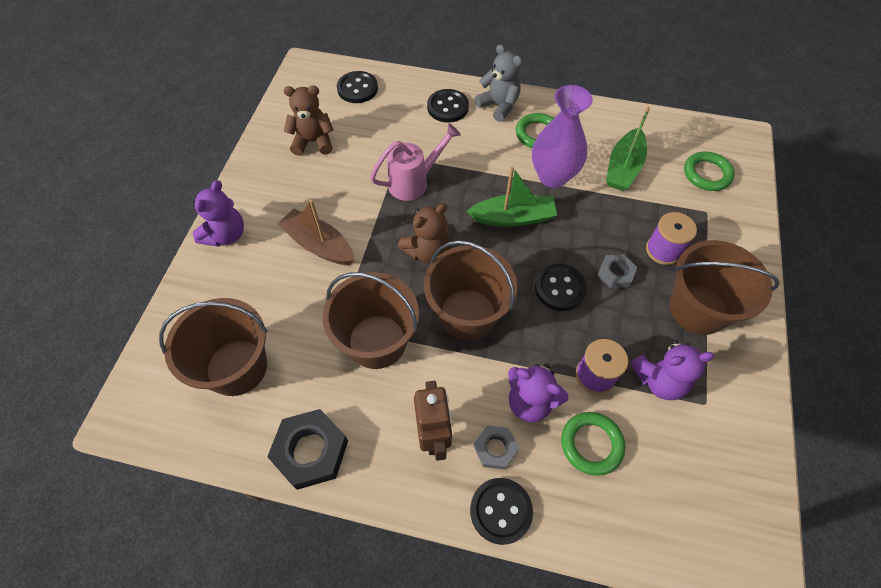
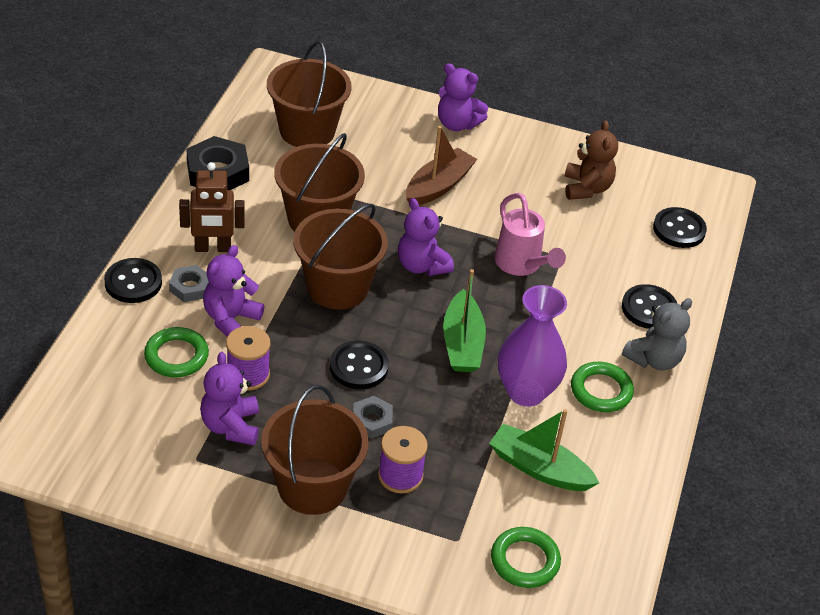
camera: 90 degrees right, 15 degrees down
(427, 251) = (422, 265): brown teddy bear -> purple teddy bear

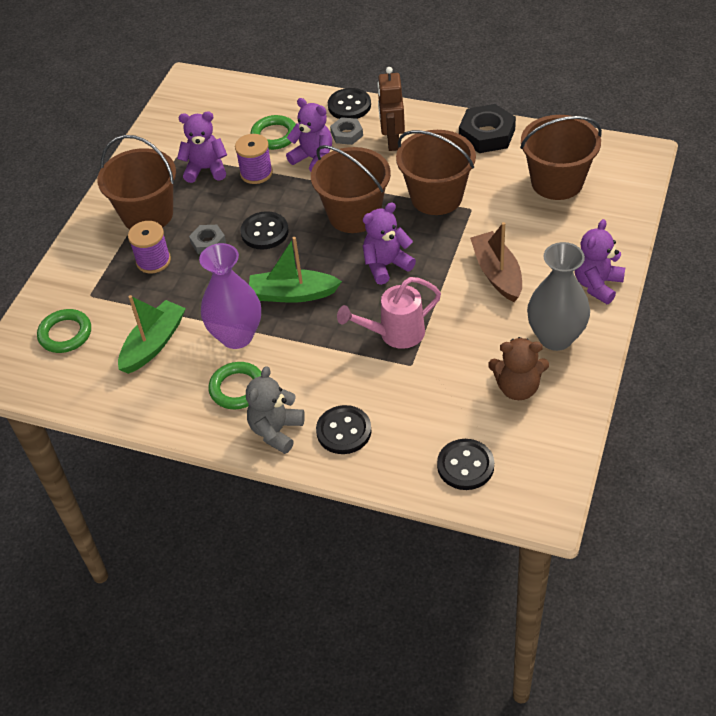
camera: 100 degrees right, 5 degrees up
(438, 186) = (497, 273): brown boat -> brown boat turned 150 degrees counterclockwise
(524, 158) = (555, 337): none -> grey vase
(654, 359) = (276, 431): grey teddy bear -> grey teddy bear turned 60 degrees clockwise

